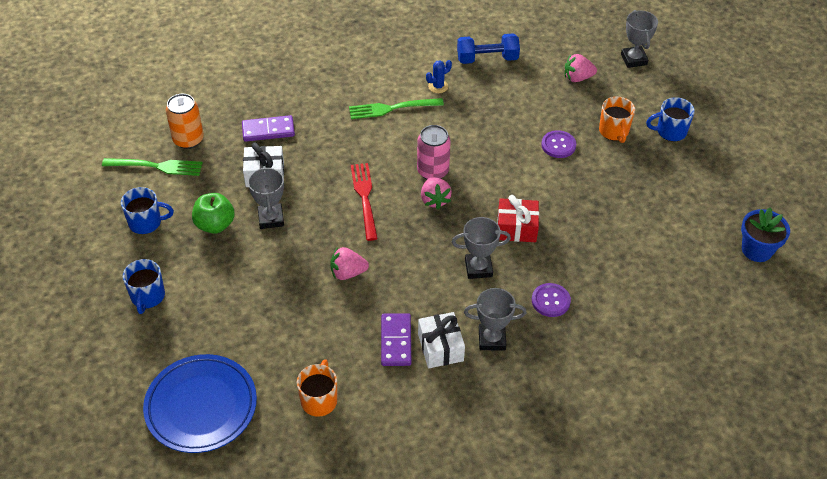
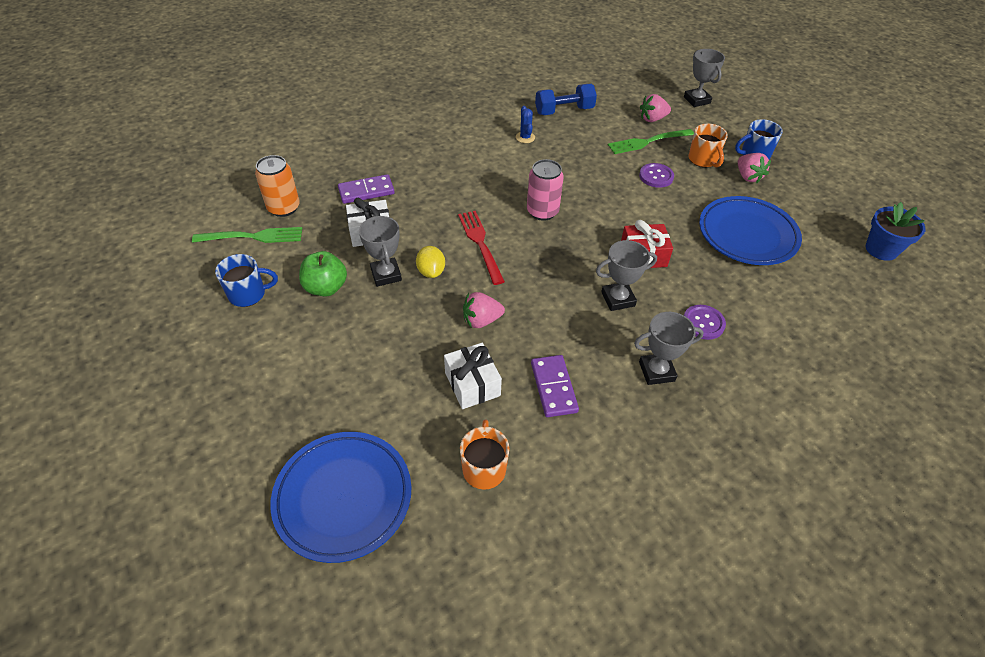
camera: 10 degrees left, 0 degrees up
(147, 296) = (260, 374): blue mug -> none
(312, 220) = (431, 271): none -> yellow lemon
(392, 108) = (486, 160): green fork -> green fork (648, 142)
(434, 200) = (552, 238): pink strawberry -> pink strawberry (748, 177)
(438, 86) = (525, 137): blue cactus -> blue cactus turned 60 degrees counterclockwise
(440, 347) = (604, 388): white gift -> white gift (472, 384)
(627, 219) = (747, 235): none -> blue plate

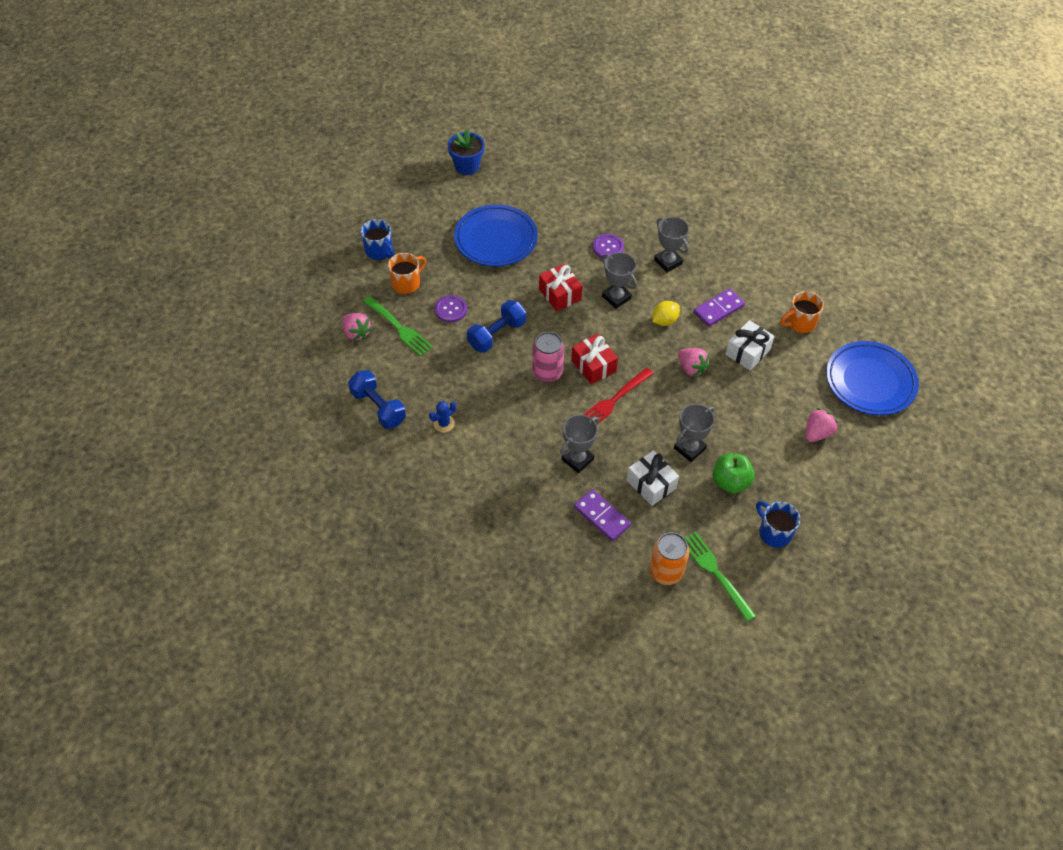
camera: 115 degrees left, 5 degrees up
(431, 271) = (666, 420): yellow lemon -> yellow lemon (664, 321)
(532, 246) = (593, 366): none -> red gift
(609, 195) = (497, 334): none -> blue dumbbell
(696, 100) = (302, 307): grey trophy -> grey trophy (577, 459)
(748, 177) = (416, 250): pink strawberry -> pink strawberry (817, 433)

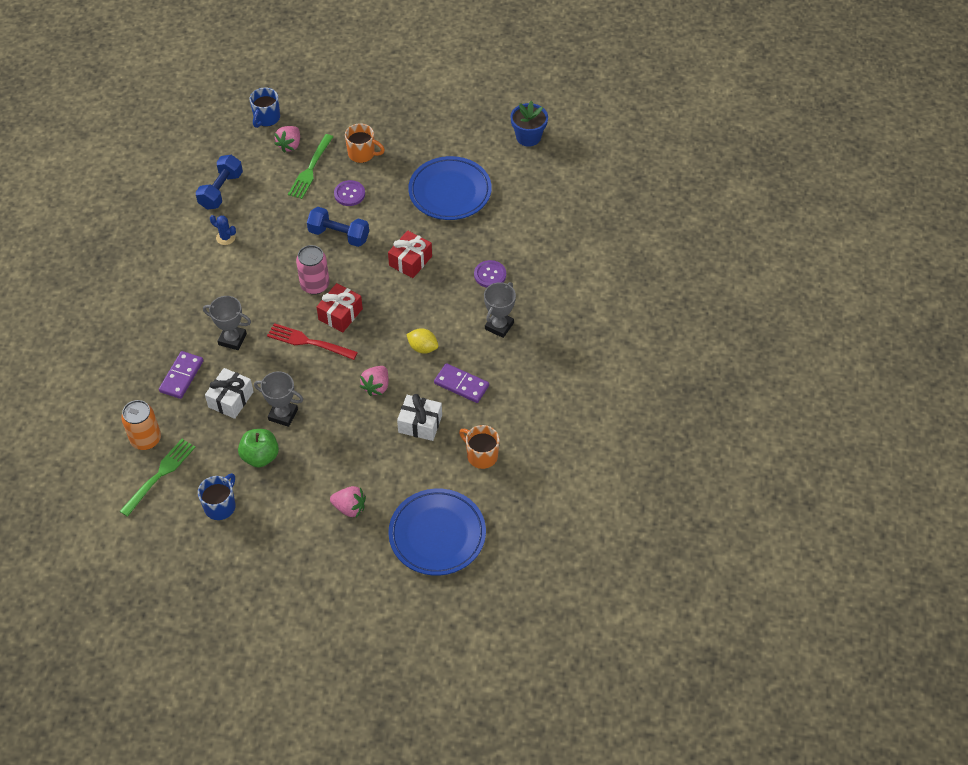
camera: 65 degrees right, 0 degrees up
(379, 251) = (388, 121): blue mug -> blue mug (266, 118)
(616, 297) = (430, 302): grey trophy -> none

